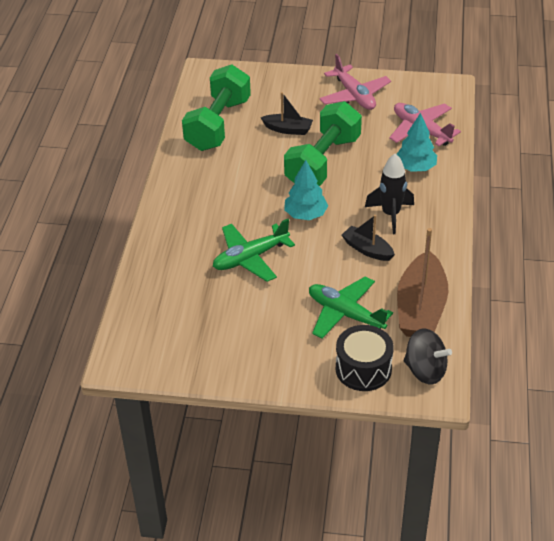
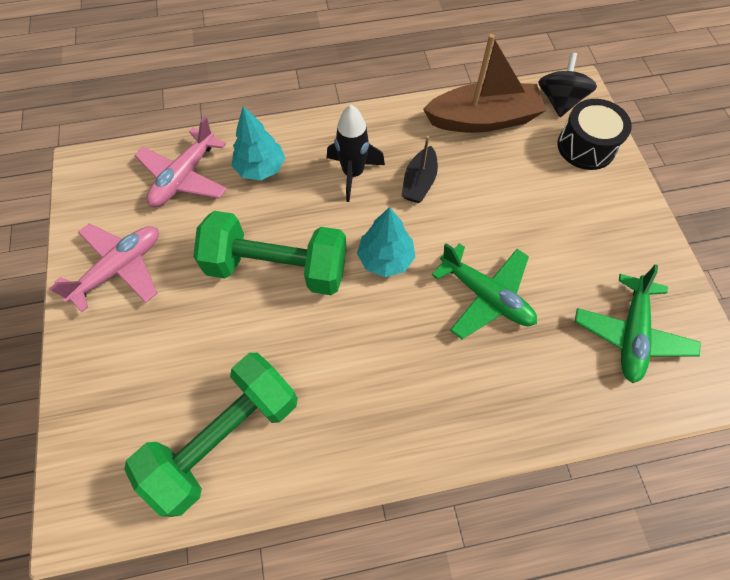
camera: 110 degrees left, 20 degrees up
(218, 124) = (225, 438): green dumbbell -> green dumbbell turned 45 degrees counterclockwise
(288, 129) = (216, 332): black boat -> none
(345, 314) = (524, 178): green plane -> green plane (631, 334)

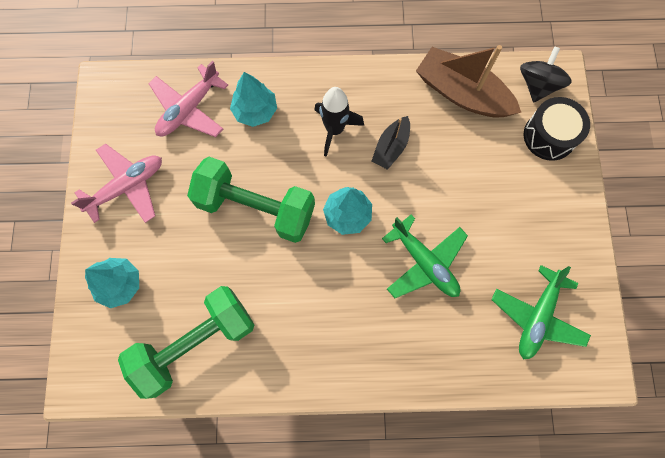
camera: 10 degrees right, 10 degrees up
(120, 382) = (120, 284): none -> turquoise tree
(483, 119) = (462, 93): brown boat -> brown boat turned 150 degrees counterclockwise

